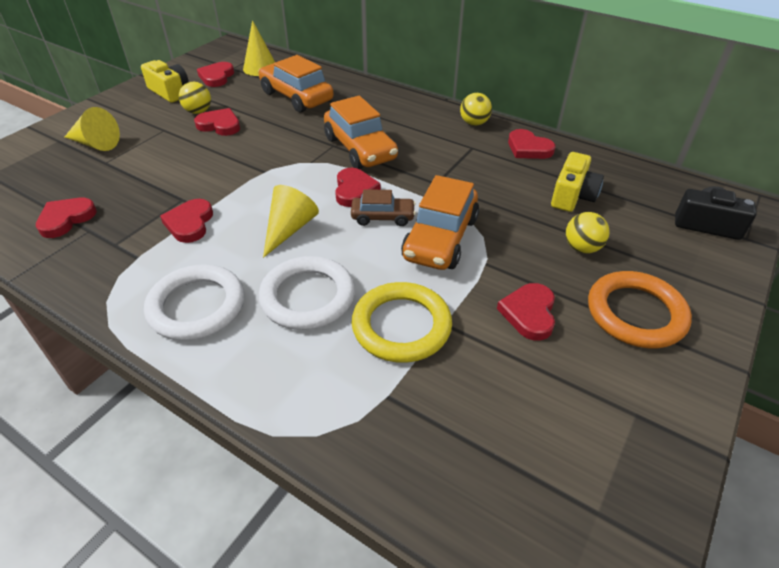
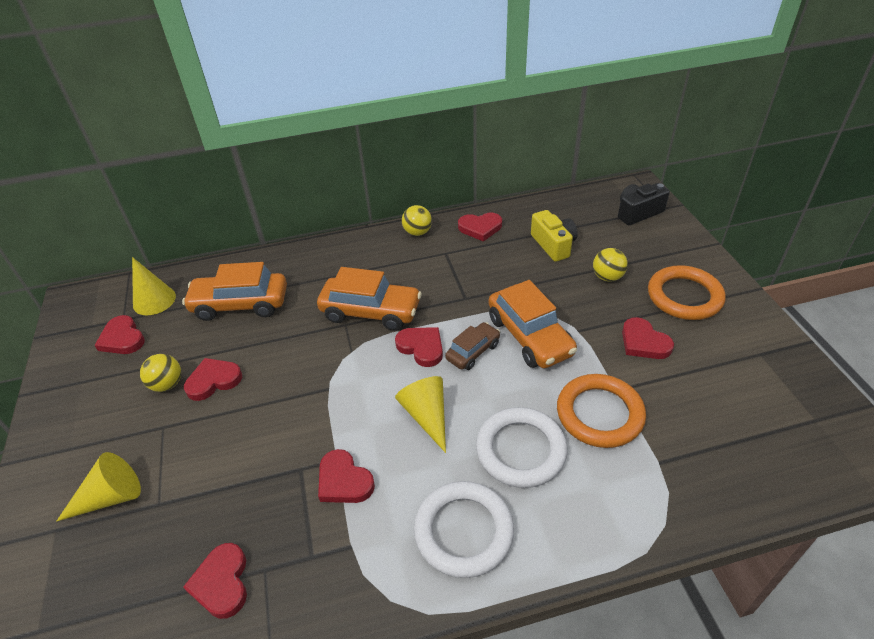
camera: 45 degrees left, 0 degrees up
(170, 92) = (96, 388): yellow camera -> none
(401, 326) = (599, 414): yellow ring -> orange ring

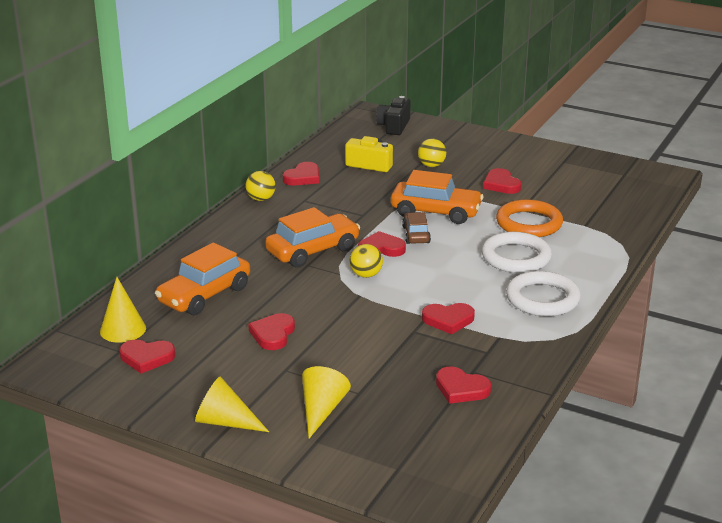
camera: 50 degrees left, 15 degrees down
(167, 384) = (242, 354): yellow ball -> yellow ball (366, 275)
(426, 415) = (442, 272): yellow cone -> yellow cone (225, 422)
(643, 342) = (501, 184): red heart -> red heart turned 60 degrees clockwise
(684, 296) = (488, 155): orange ring -> none

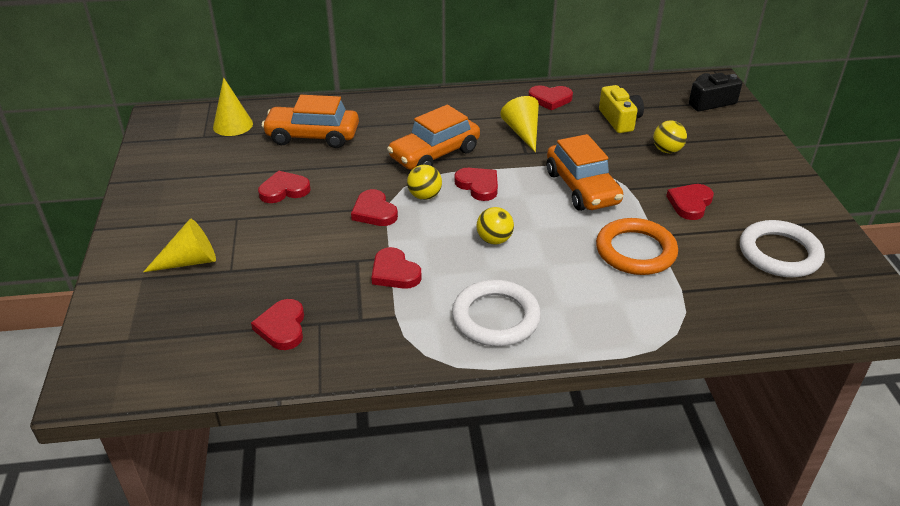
camera: 55 degrees right, 10 degrees up
(146, 358) = (202, 151): red heart -> red heart (374, 212)
(225, 422) = (141, 221): yellow cone -> yellow cone (522, 132)
(261, 199) = (488, 97): yellow ball -> yellow ball (494, 240)
(313, 251) = (434, 154): orange car -> orange car turned 120 degrees clockwise
(416, 235) = (526, 194): brown car -> none
(516, 257) = (557, 269): white ring -> white ring (779, 253)

